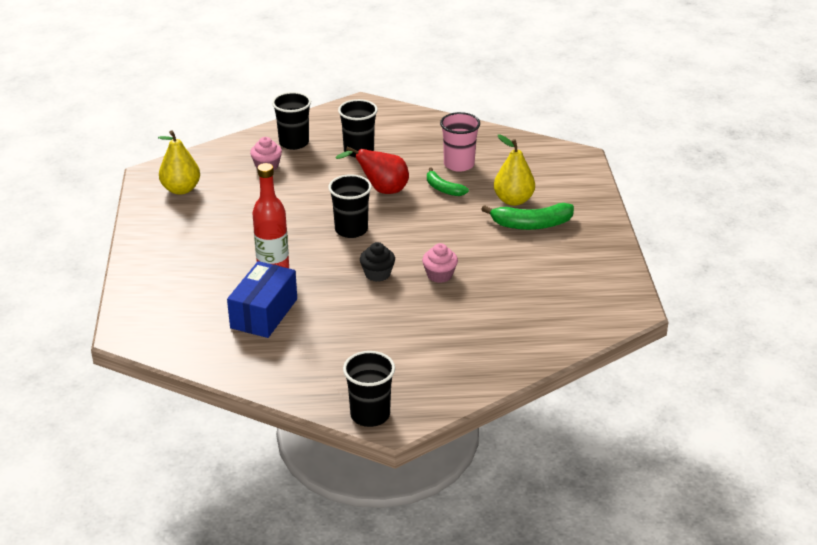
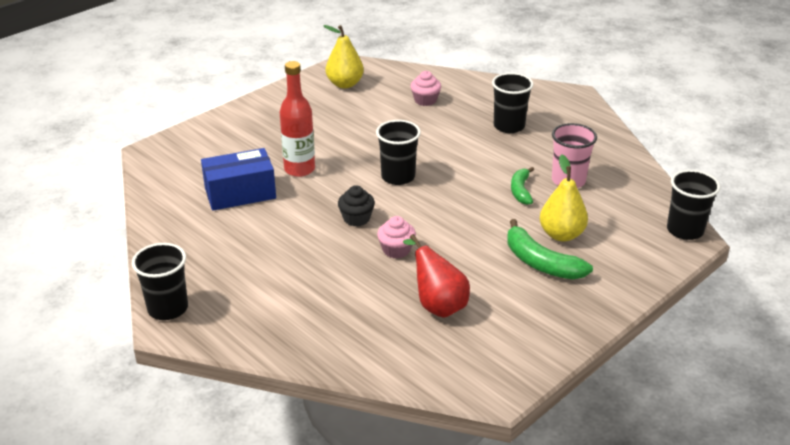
camera: 50 degrees right, 0 degrees up
(294, 143) = (473, 95): black cup -> black cup (685, 230)
(381, 190) = (472, 163): red pear -> red pear (437, 305)

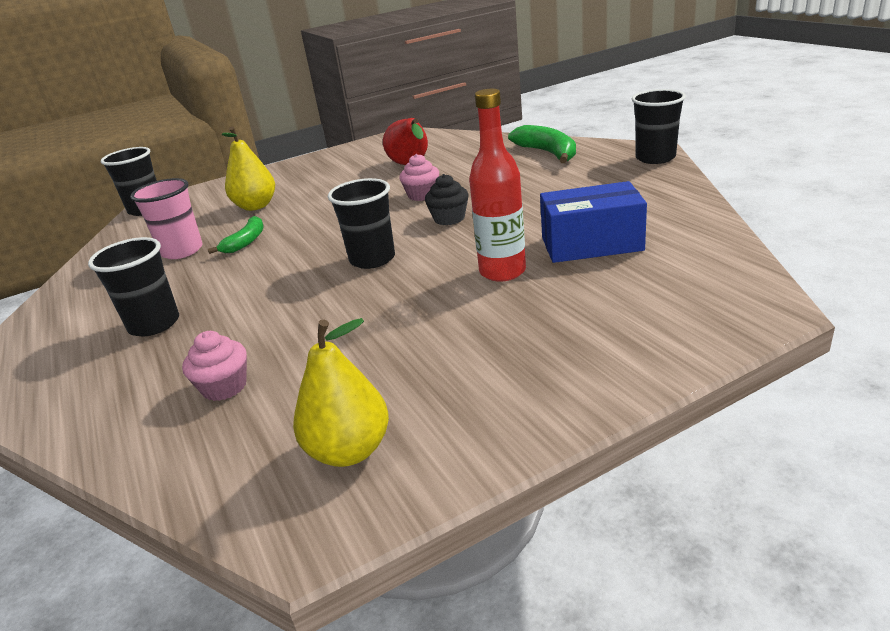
camera: 160 degrees left, 5 degrees down
(540, 262) = (299, 188): green banana -> green banana (548, 153)

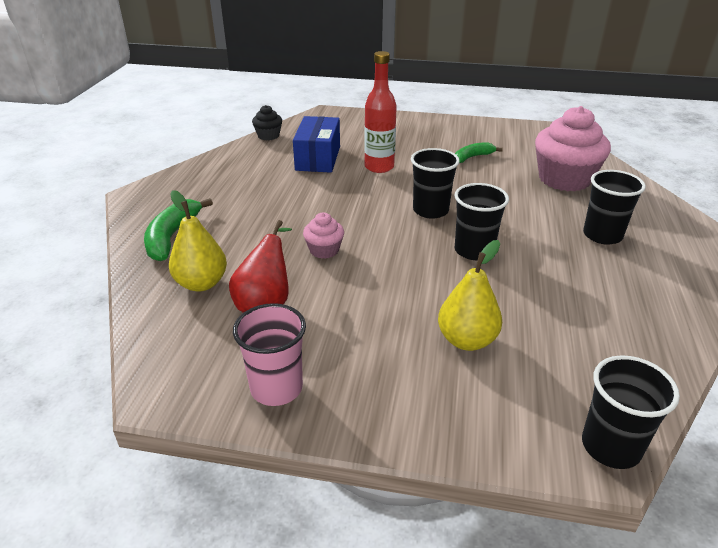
camera: 145 degrees left, 5 degrees up
(182, 251) = (570, 308): pink cup -> pink cup (276, 388)
(224, 387) = (564, 179): pink cupcake -> pink cupcake, size x2.08
(245, 242) = (506, 284): green banana -> green banana (472, 157)
(349, 450) = (522, 139): yellow pear -> yellow pear (201, 283)
(449, 218) = (345, 215): black cupcake -> black cupcake (268, 136)
(591, 244) = (318, 158): blue box -> blue box turned 60 degrees clockwise
(655, 158) = (155, 187): black cup -> black cup (474, 250)

